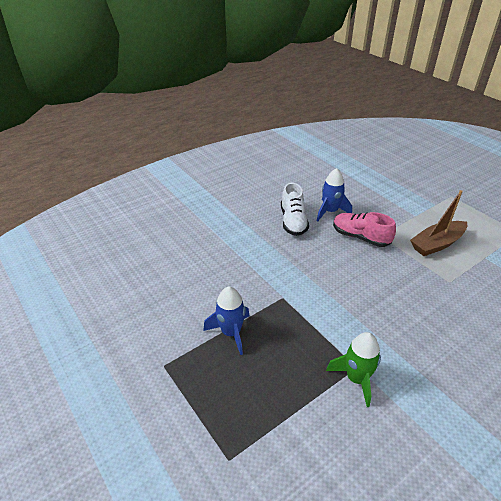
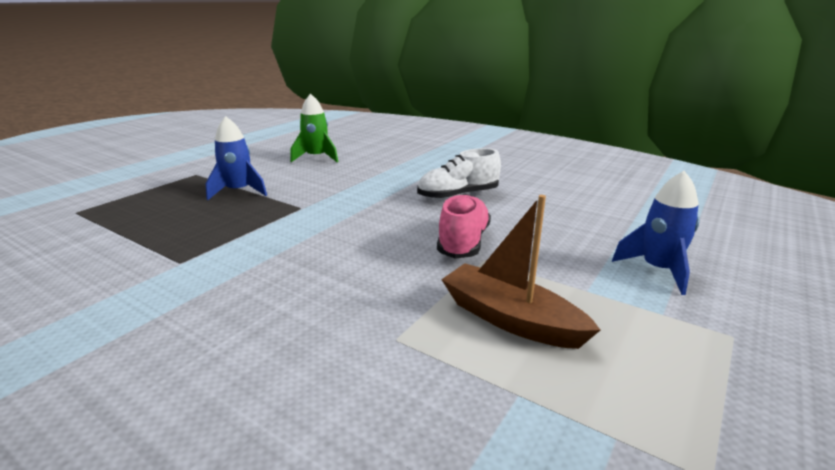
camera: 70 degrees right, 15 degrees down
(330, 211) = (508, 215): blue rocket -> blue rocket (658, 270)
(356, 378) = (159, 263): green rocket -> green rocket (316, 158)

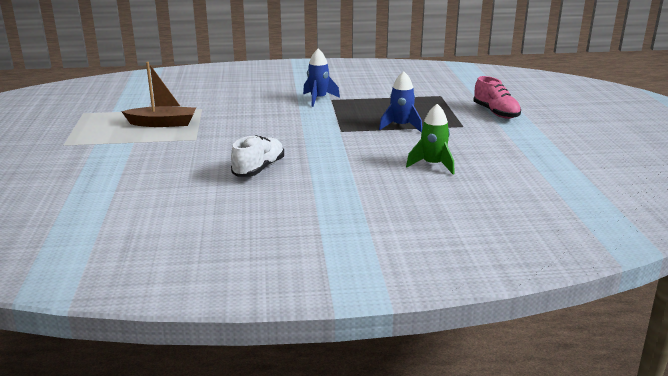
camera: 140 degrees right, 0 degrees up
(463, 242) = (216, 142): pink shoe -> pink shoe (495, 113)
(658, 270) = (96, 161): blue rocket -> blue rocket (318, 99)

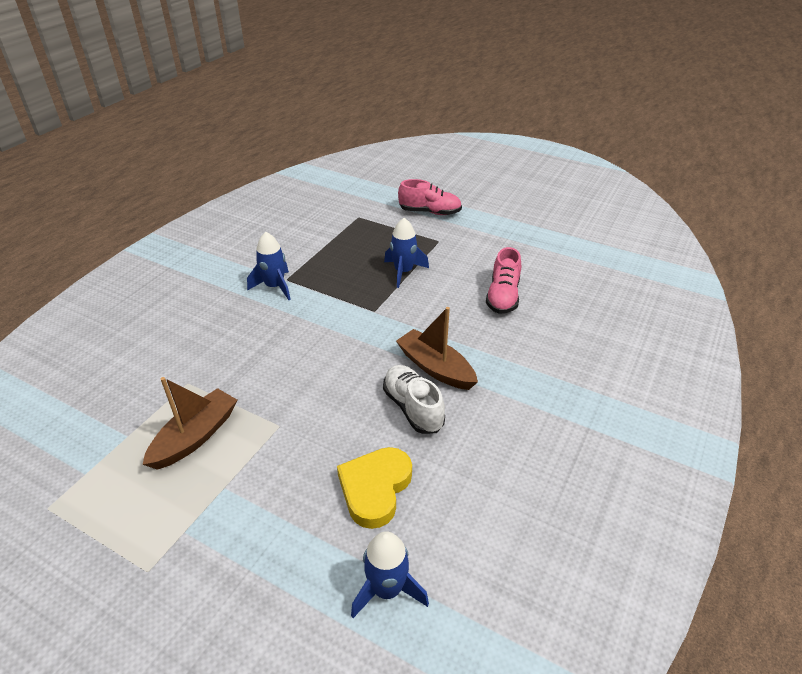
camera: 55 degrees left, 15 degrees up
(99, 203) = (387, 589): none -> blue rocket
(173, 178) = (375, 488): none -> yellow heart
(309, 165) = (435, 368): none -> brown boat
(432, 165) = (503, 296): green rocket -> pink shoe

